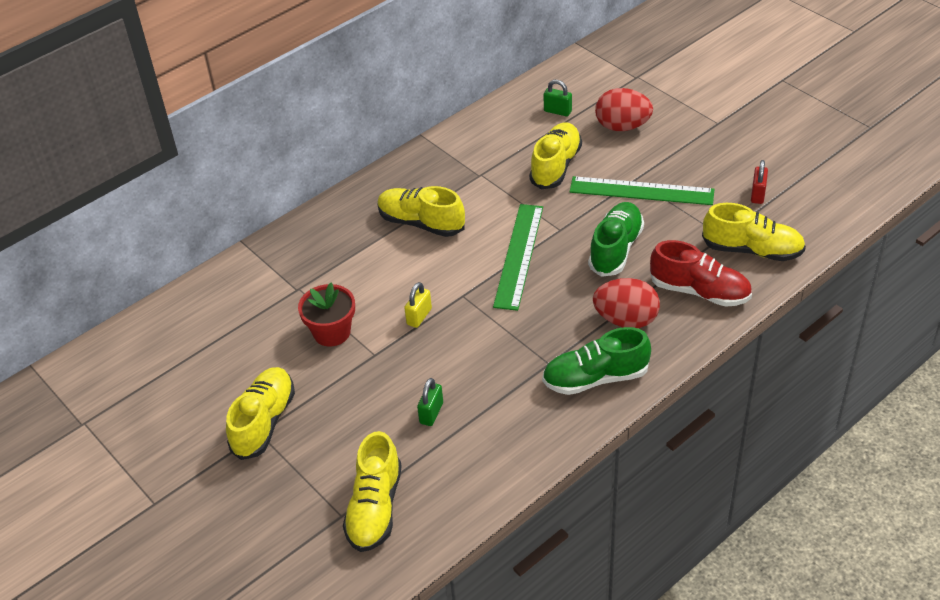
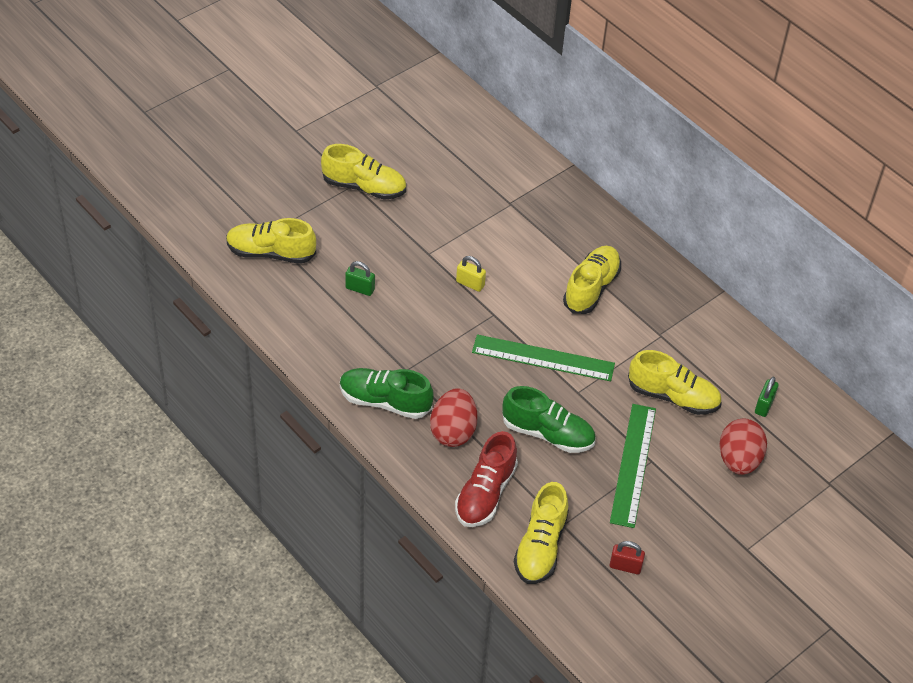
camera: 85 degrees right, 5 degrees up
(332, 332) = (457, 226): red flower pot -> none
(595, 378) = (385, 401): green shoe -> green shoe turned 60 degrees counterclockwise

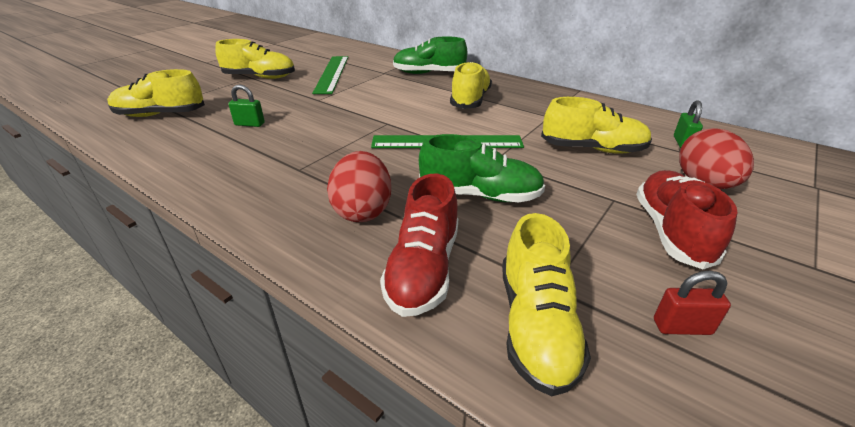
camera: 10 degrees left, 15 degrees down
(385, 401) = (272, 197): green shoe -> green shoe (429, 73)
(470, 283) = (360, 110): yellow padlock -> none
(633, 464) = (596, 206): green ruler -> green ruler (332, 74)
(673, 500) = (671, 231): none -> red shoe

